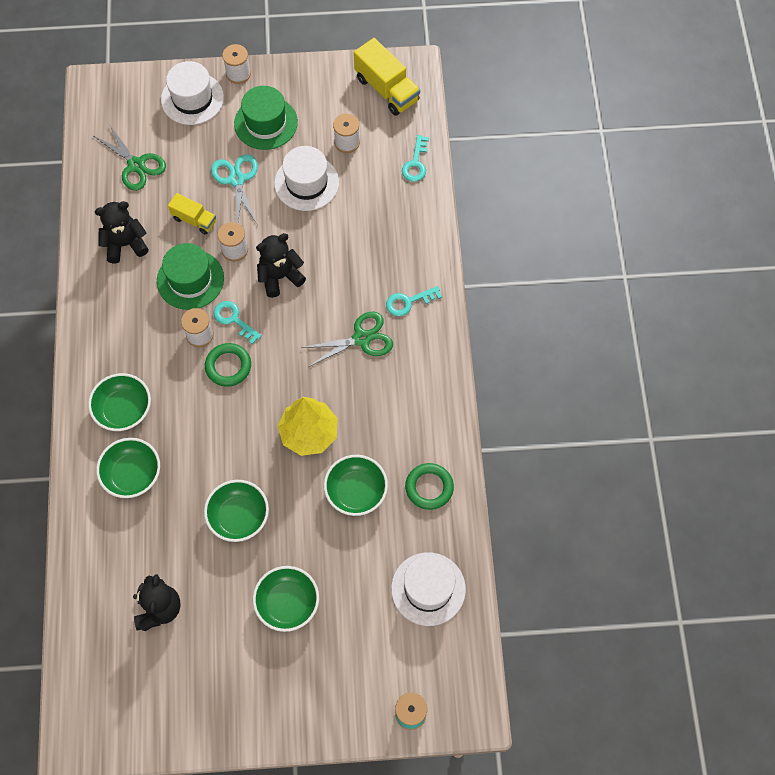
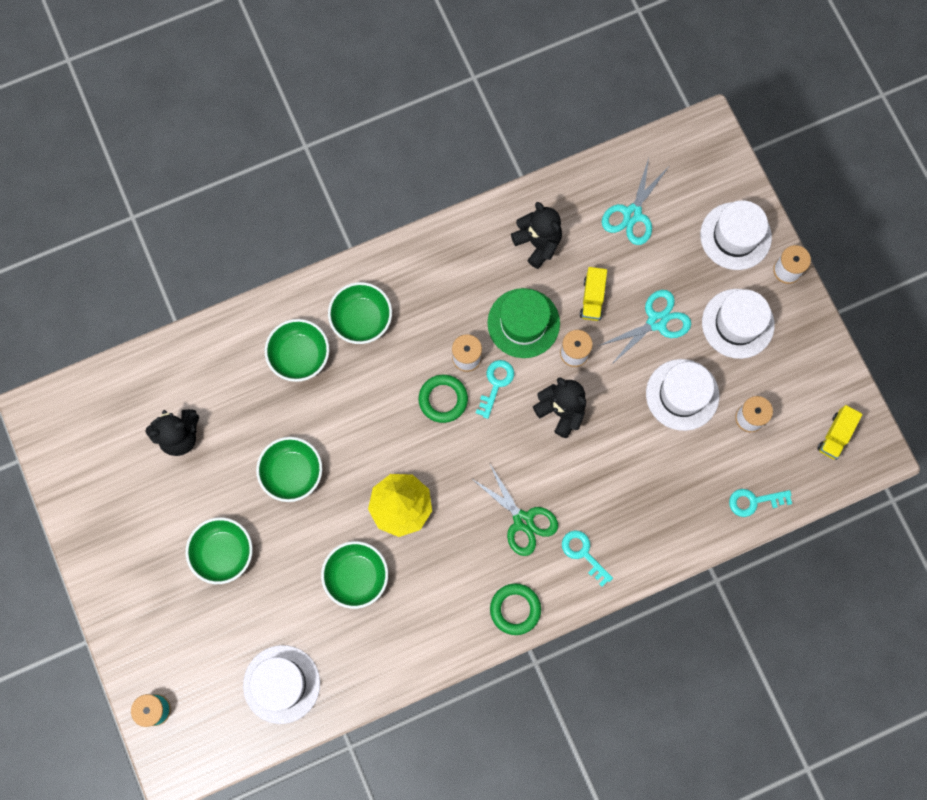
camera: 70 degrees right, 10 degrees up
(136, 165) = (632, 214): green scissors -> turquoise scissors
(266, 123) = (737, 323): green hat -> white hat
(386, 89) = (835, 435): yellow truck -> yellow truck, size x0.60
(429, 487) = (385, 648): green ring -> green ring (515, 609)

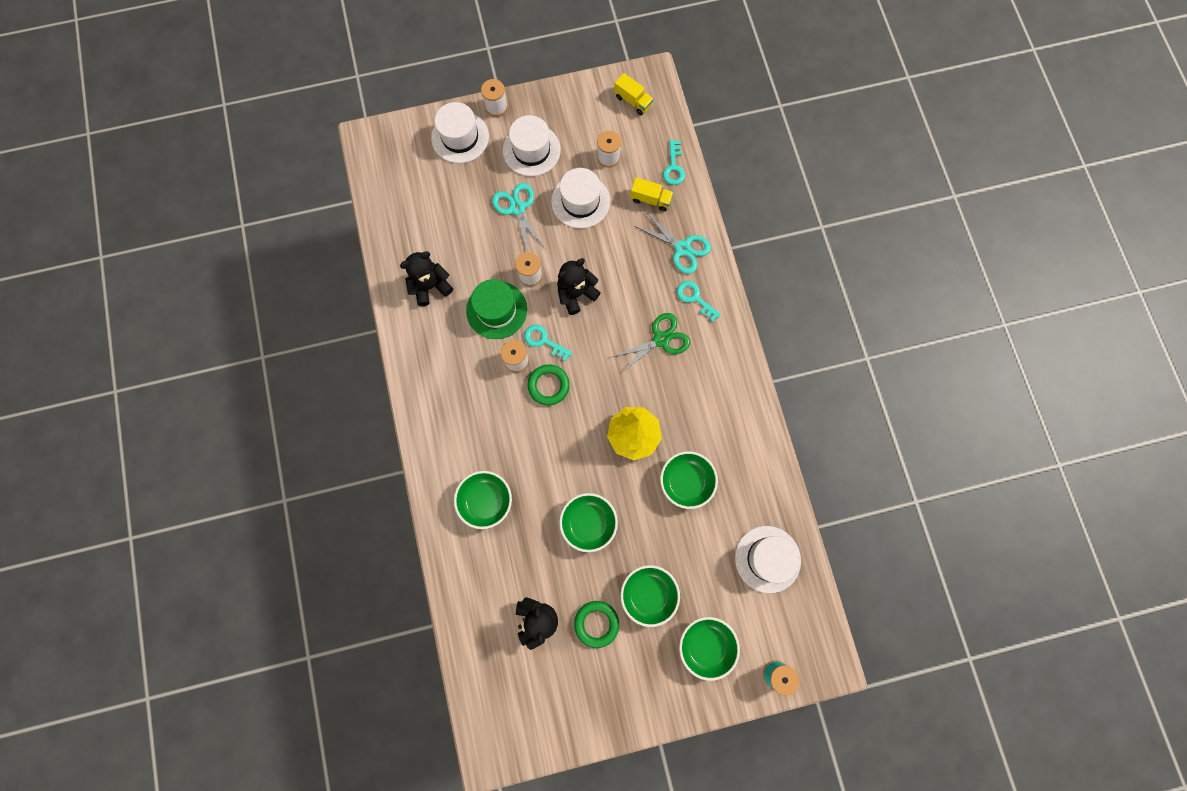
camera: 80 degrees left, 0 degrees up
(361, 319) = (464, 442): green bowl -> green bowl (706, 645)
(515, 609) = (731, 358): green ring -> green ring (596, 623)
(583, 554) = (695, 298): turquoise key -> turquoise key turned 75 degrees clockwise
(592, 298) = (487, 253): yellow truck -> yellow truck (650, 199)
(632, 214) = (423, 209): turquoise scissors -> turquoise scissors (682, 248)

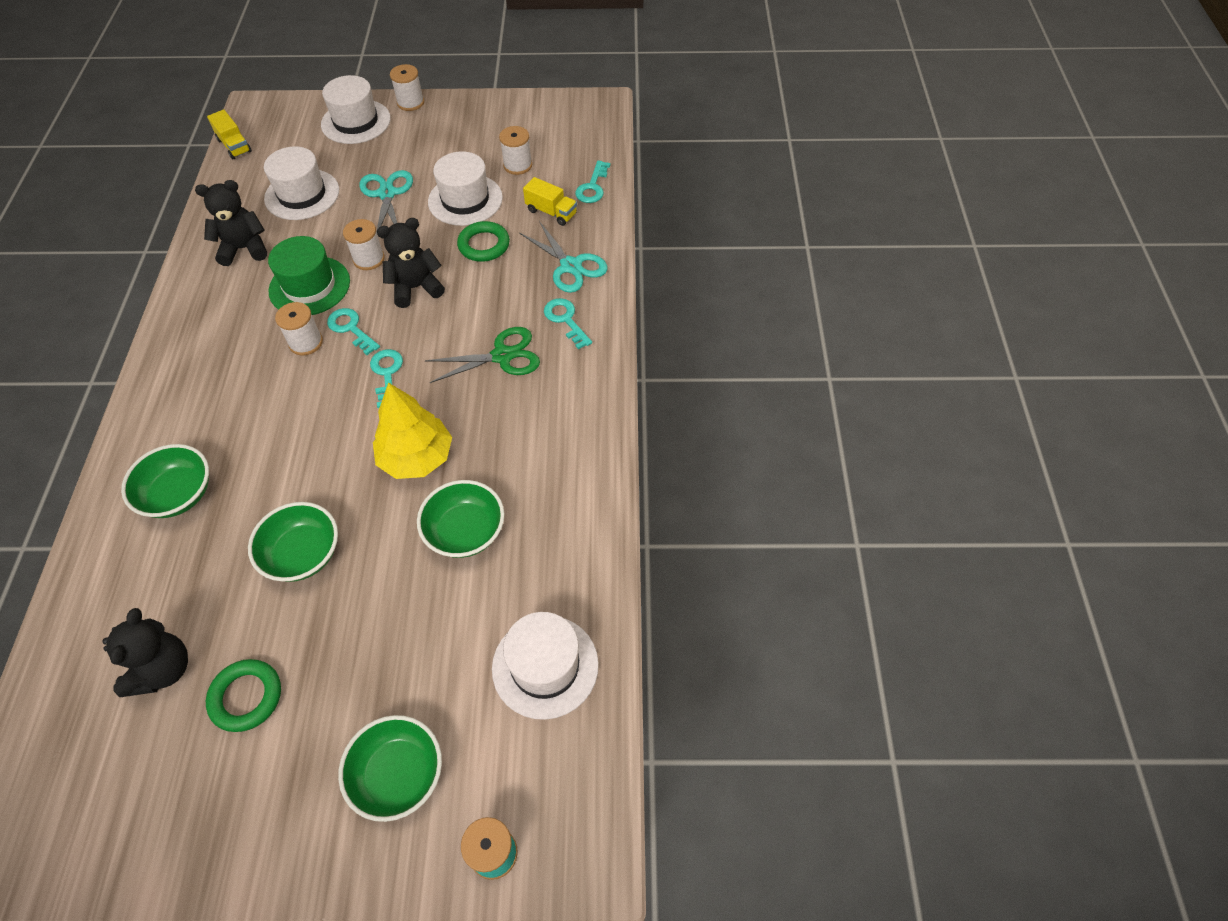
camera: 15 degrees right, 20 degrees down
(531, 150) = (431, 145): white hat -> white hat (302, 194)
(548, 385) = (332, 378): green ring -> green ring (484, 245)
(586, 373) = (387, 374): none -> turquoise key
(633, 101) = (569, 121): yellow truck -> yellow truck (234, 146)
(648, 594) = (343, 674): green bowl -> none

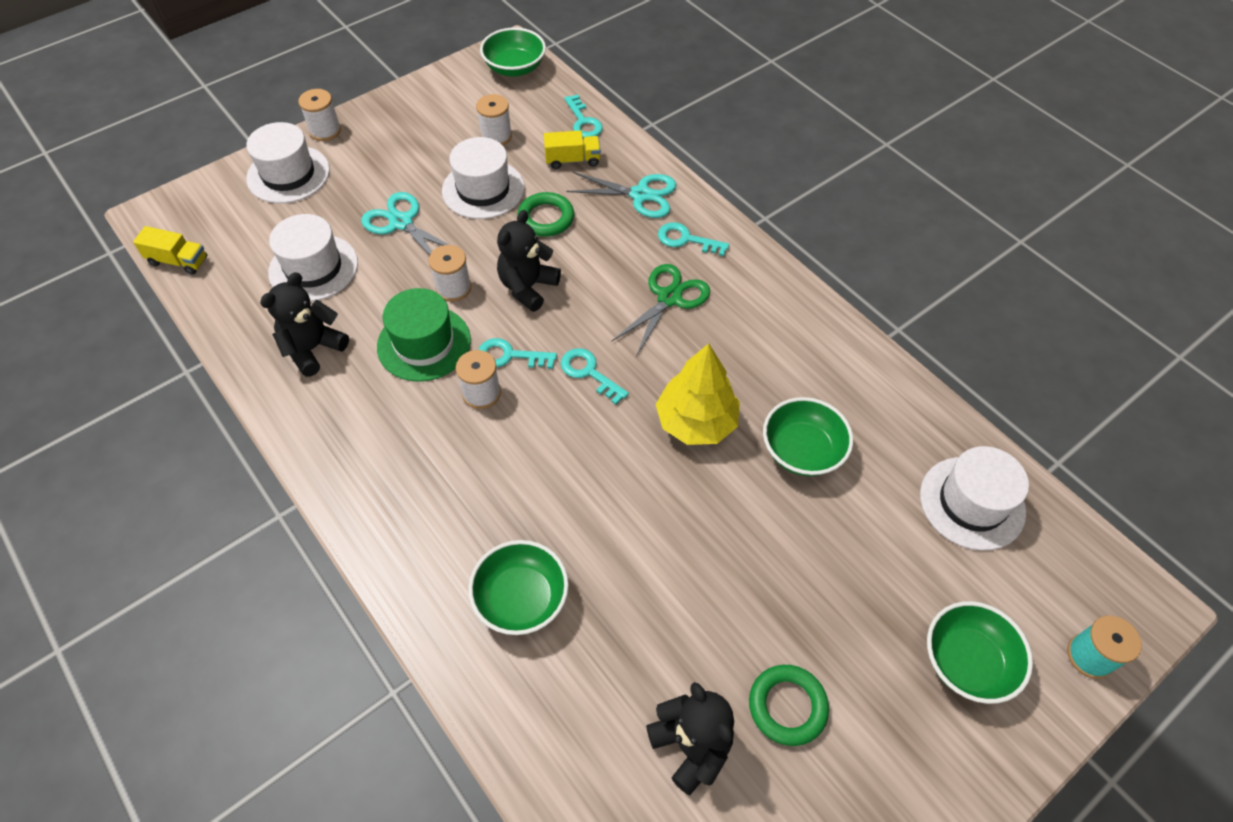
camera: 40 degrees left, 0 degrees up
(303, 554) = (695, 563): green bowl -> green bowl (515, 68)

